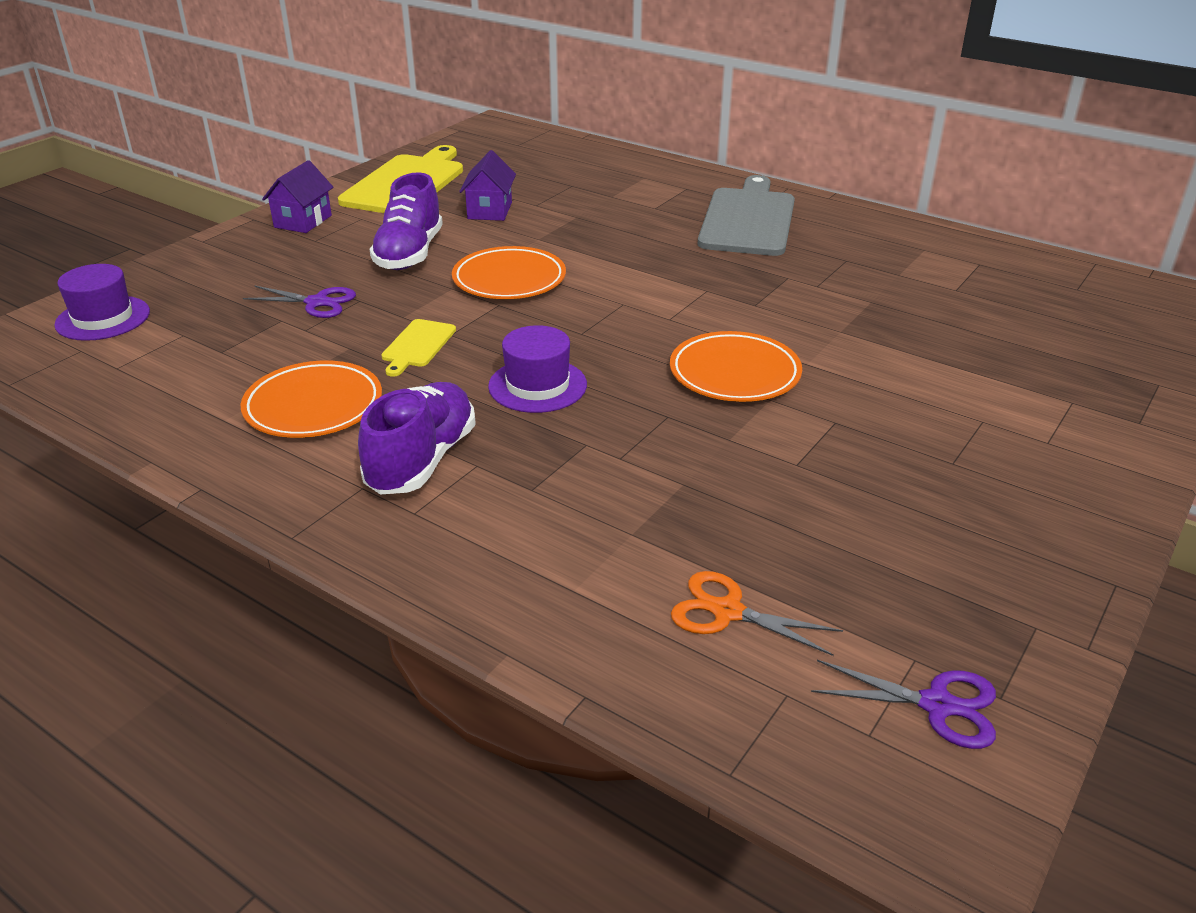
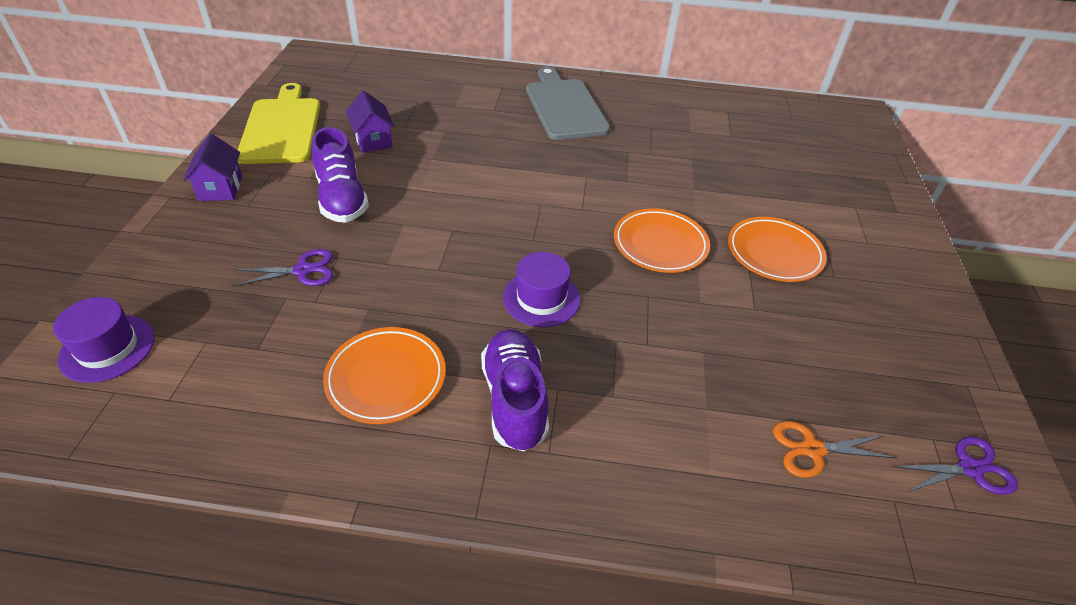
camera: 30 degrees left, 10 degrees up
(417, 345) = (422, 289): yellow cutting board -> none
(509, 279) = (441, 204): orange plate -> orange plate (774, 253)

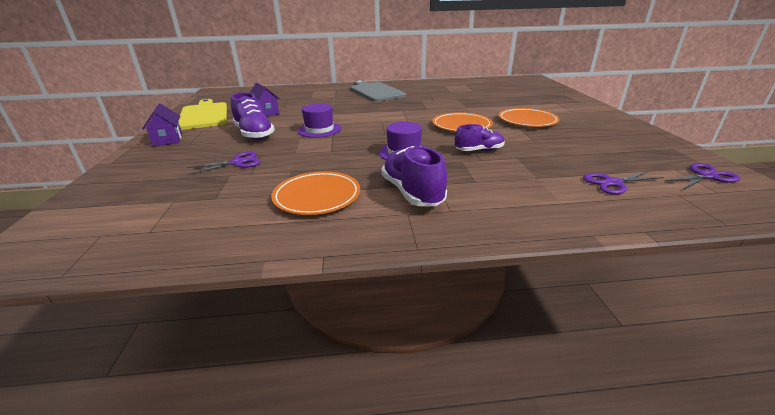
camera: 10 degrees left, 15 degrees down
(107, 348) = (92, 215): purple hat -> purple hat (319, 129)
(655, 319) = (479, 150): none -> purple shoe
(812, 449) = (613, 183): orange scissors -> purple scissors

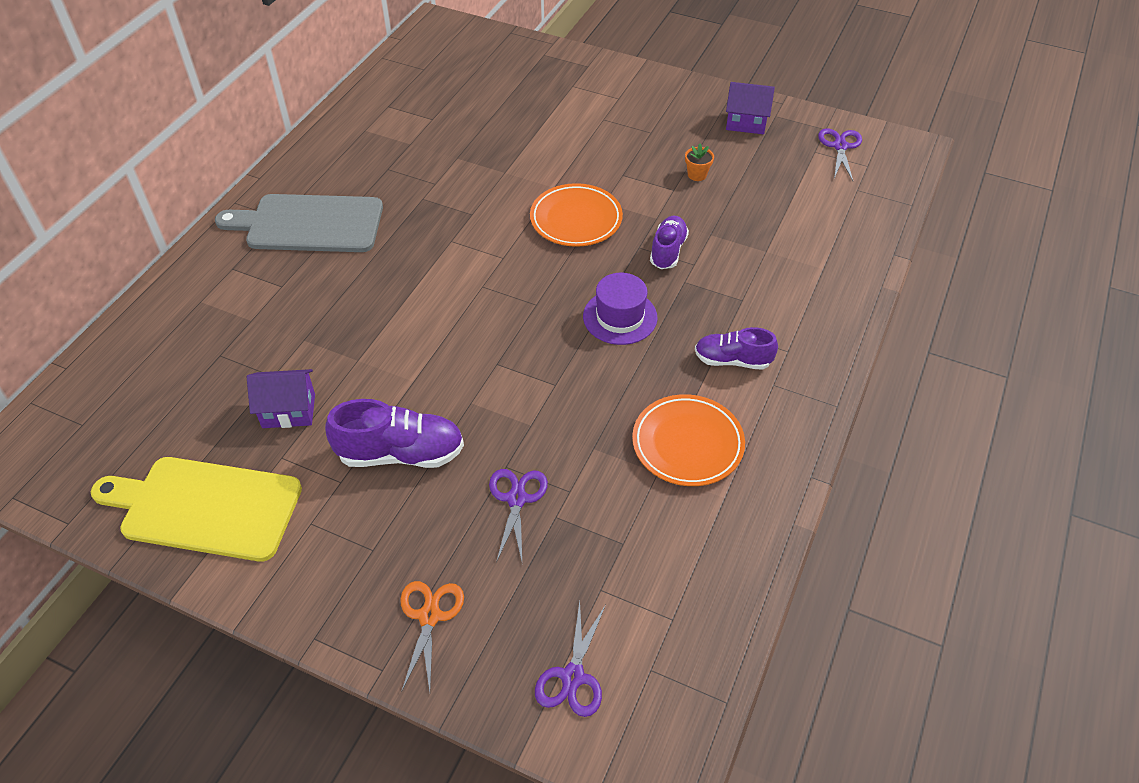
camera: 60 degrees left, 20 degrees up
(147, 164) = (429, 616): none -> orange scissors
(168, 140) = (321, 580): purple house -> purple house (746, 123)
(319, 129) = (453, 368): purple hat -> none
(412, 192) = (732, 360): purple shoe -> purple shoe, size x0.66
(527, 121) = (612, 154): orange plate -> none
(560, 142) = (697, 175): none -> orange flower pot
(613, 183) = (812, 210): purple scissors -> purple scissors (573, 677)

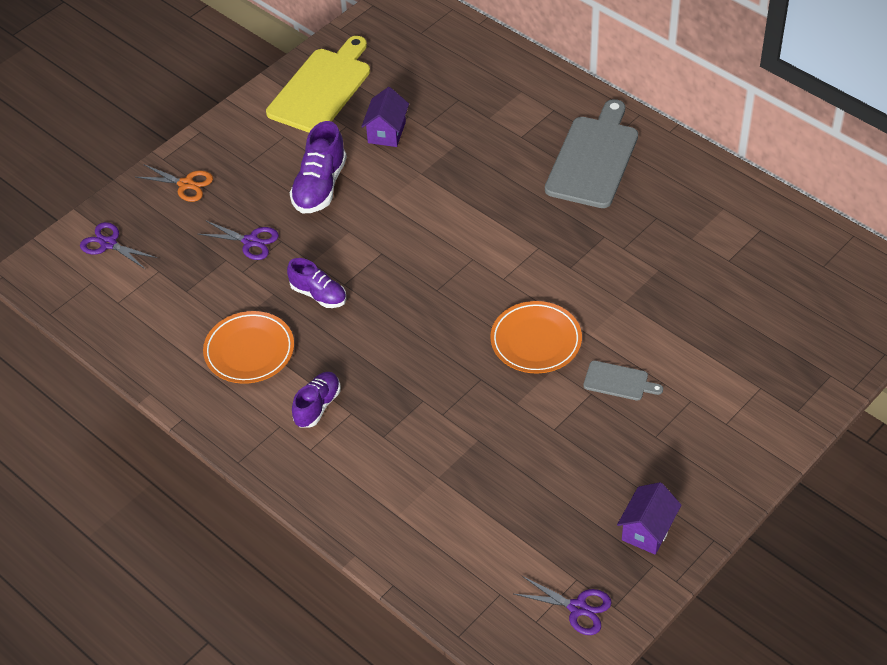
camera: 110 degrees right, 0 degrees up
(601, 161) = (619, 381): none -> grey cutting board
(620, 317) = (398, 342): purple hat -> none
(668, 251) = (467, 399): purple shoe -> purple shoe (318, 295)
(697, 175) = (571, 456): orange flower pot -> none

